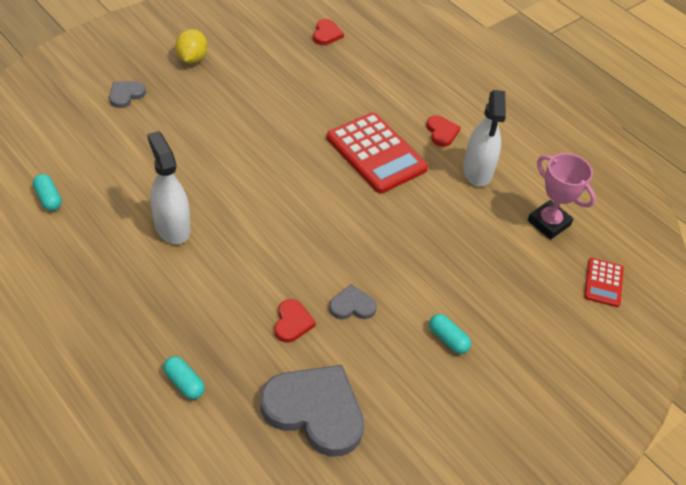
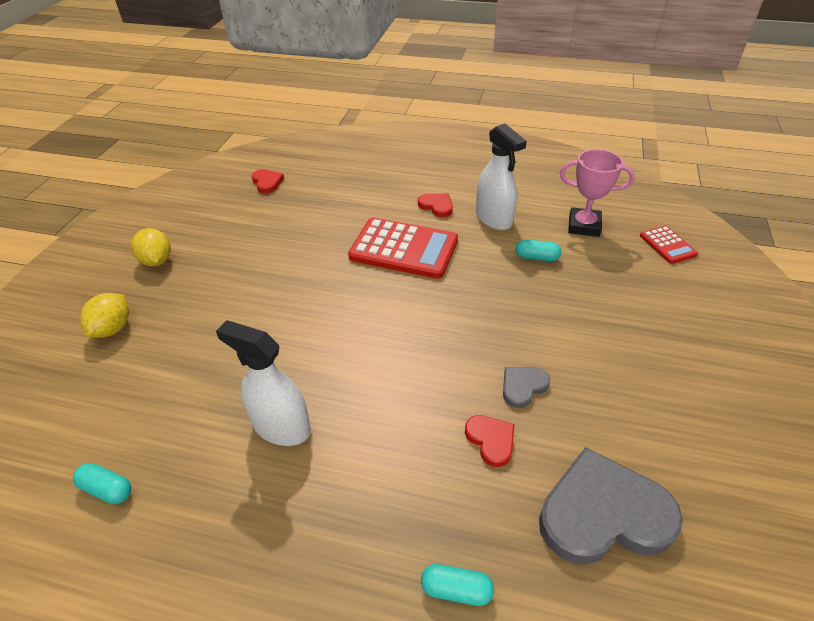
camera: 30 degrees left, 5 degrees down
(126, 95) = (113, 328): grey heart -> yellow lemon
(448, 339) = (625, 361): turquoise capsule -> turquoise capsule (536, 257)

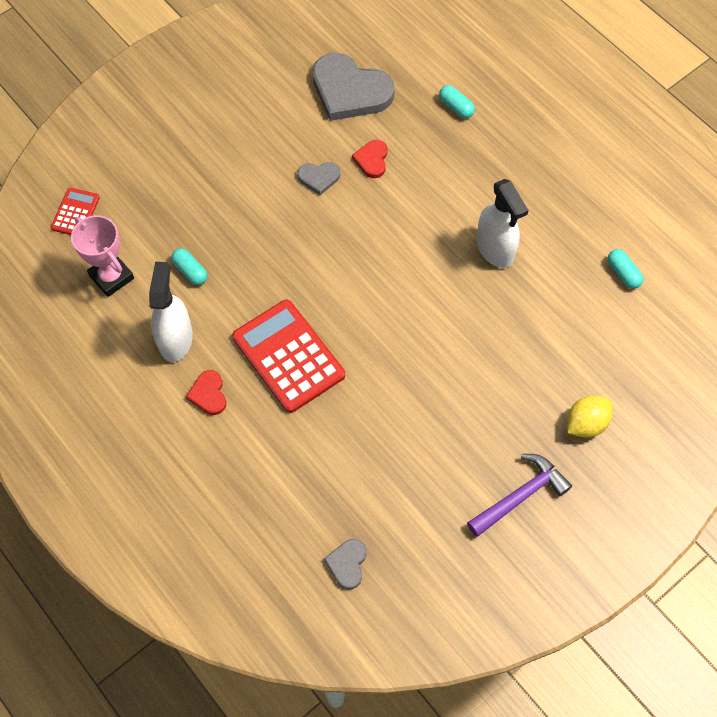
camera: 145 degrees left, 20 degrees up
(157, 261) = (520, 495): yellow lemon -> purple hammer
(267, 182) = (347, 564): red heart -> grey heart

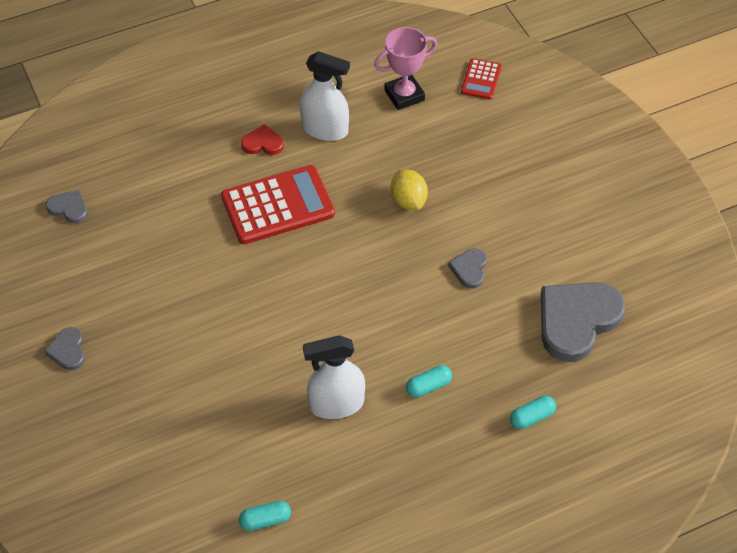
camera: 105 degrees right, 10 degrees down
(75, 213) = (481, 79): red calculator -> red calculator turned 75 degrees clockwise
(190, 271) = (392, 150): turquoise capsule -> turquoise capsule (428, 386)
(372, 160) = (479, 320): red heart -> none
(520, 495) = (68, 350): purple hammer -> grey heart
(586, 423) = (113, 427): yellow lemon -> yellow lemon (408, 200)

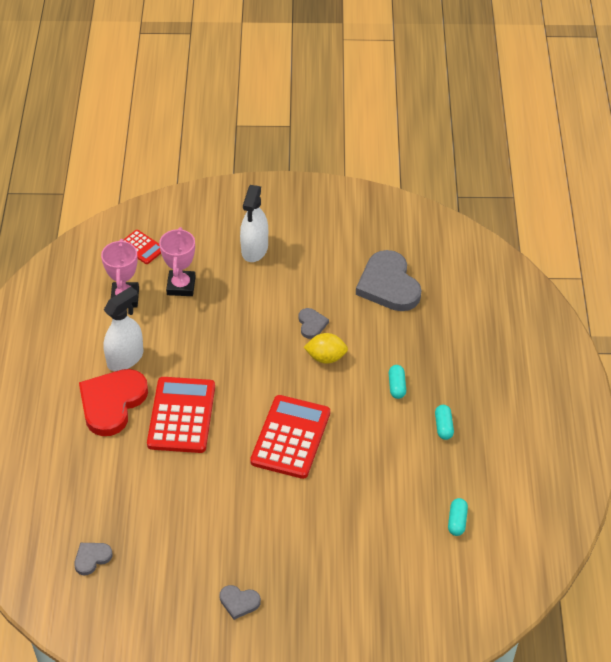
camera: 65 degrees left, 5 degrees down
(263, 143) = (112, 403): red heart -> red heart, size x2.11
(300, 312) = (290, 437): none -> red calculator
(336, 404) = (383, 445): white spray bottle -> white spray bottle (254, 249)
(408, 200) = (228, 334): yellow lemon -> yellow lemon (326, 357)
(449, 133) = (181, 286): none -> pink trophy
(469, 269) = (311, 324): grey heart -> grey heart turned 135 degrees counterclockwise
(531, 417) = (451, 340): turquoise capsule -> turquoise capsule (443, 426)

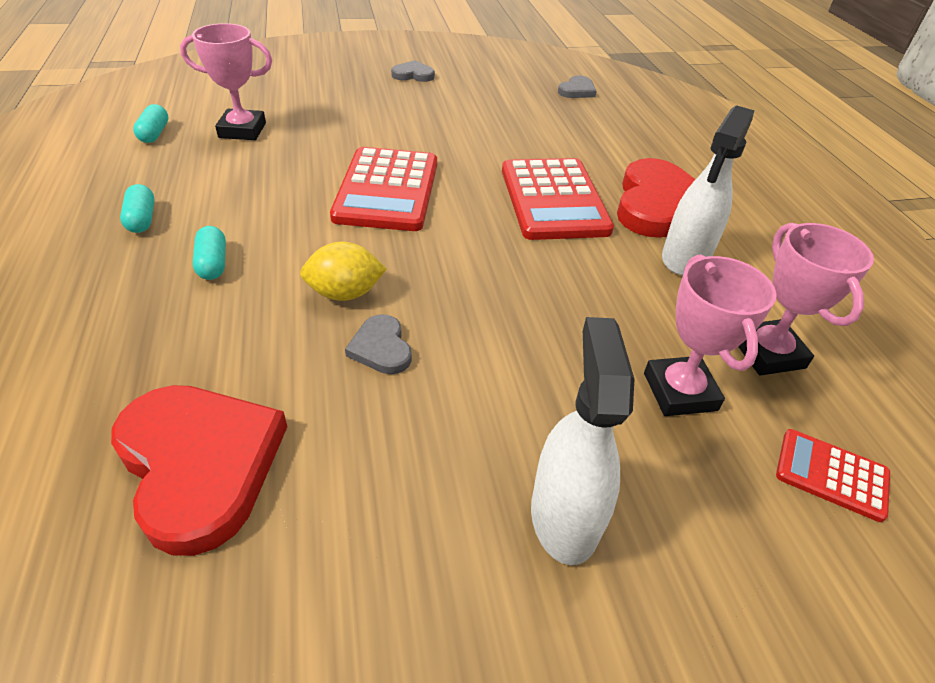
camera: 165 degrees right, 5 degrees down
(388, 285) = (200, 464): grey heart -> red heart
(392, 520) = (242, 130): none -> pink trophy

